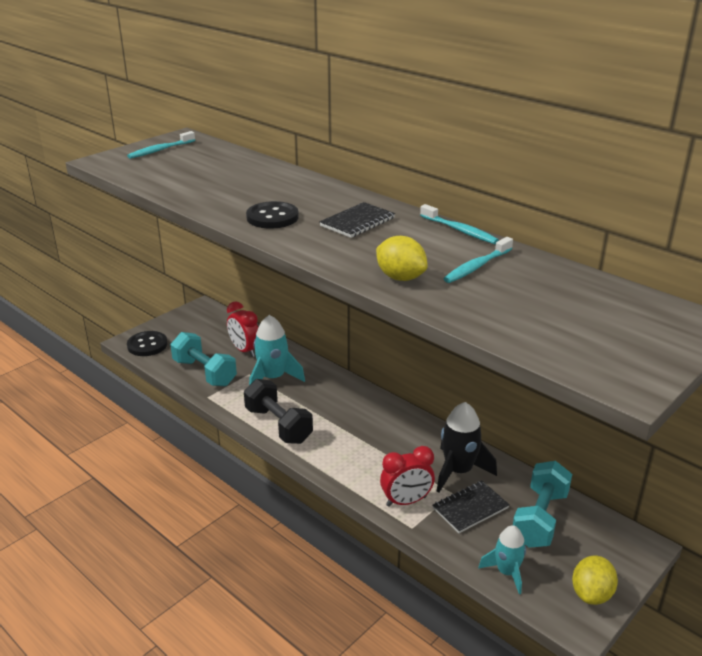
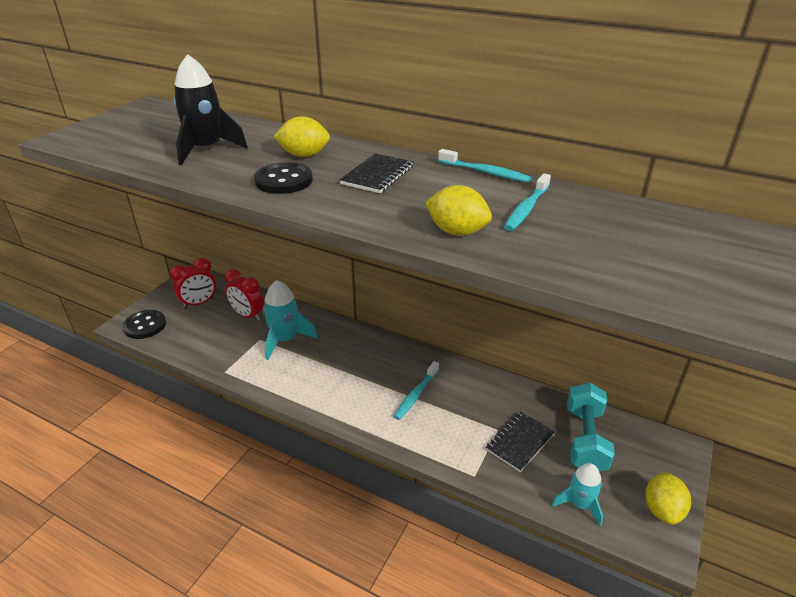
camera: 15 degrees left, 5 degrees up
(160, 150) = (128, 121): turquoise toothbrush -> turquoise toothbrush (416, 395)
(204, 372) = (214, 346): turquoise dumbbell -> none
(278, 425) = (307, 389): black dumbbell -> none
(300, 197) = (304, 155): none -> yellow lemon
(406, 501) = (458, 448): red clock -> red clock (199, 303)
(458, 471) = (494, 405): black rocket -> black rocket (206, 149)

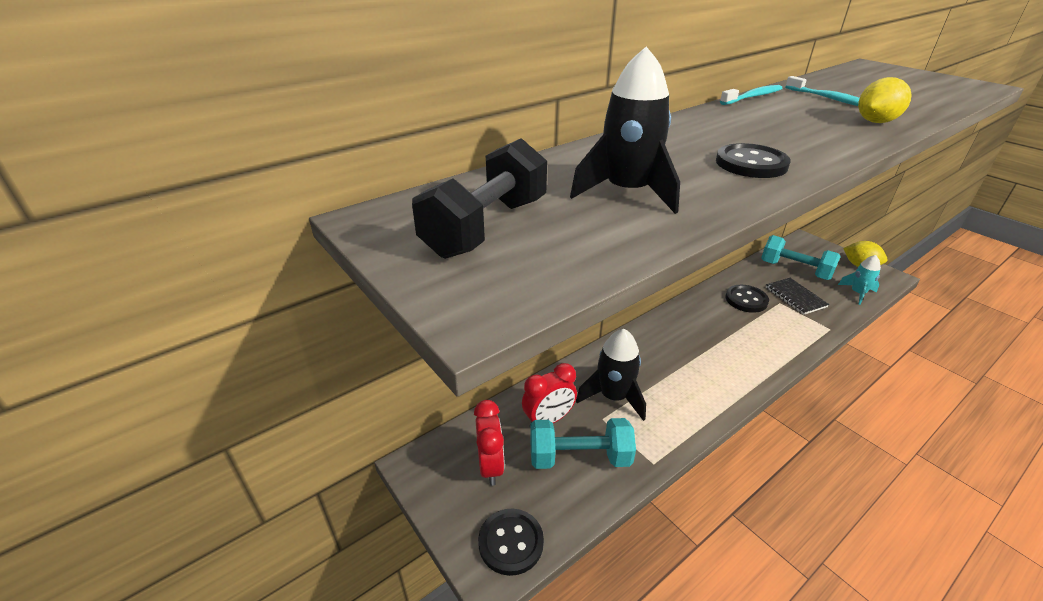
camera: 65 degrees left, 0 degrees up
(145, 126) = (486, 227): none -> black dumbbell
(218, 336) = (579, 457): none -> turquoise dumbbell
(285, 340) = (613, 396): turquoise rocket -> black rocket
(304, 155) = (678, 147): yellow lemon -> none
(377, 175) = (748, 127): black notebook -> none
(416, 395) = (730, 330): turquoise toothbrush -> none
(481, 401) = (746, 300): none -> black button

